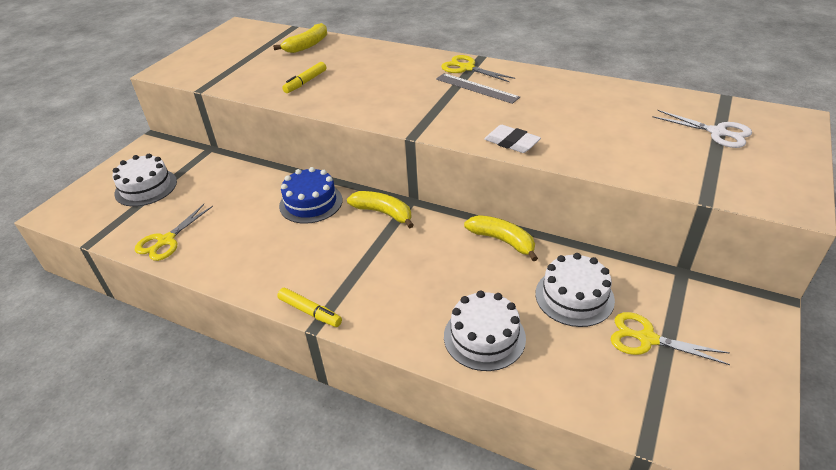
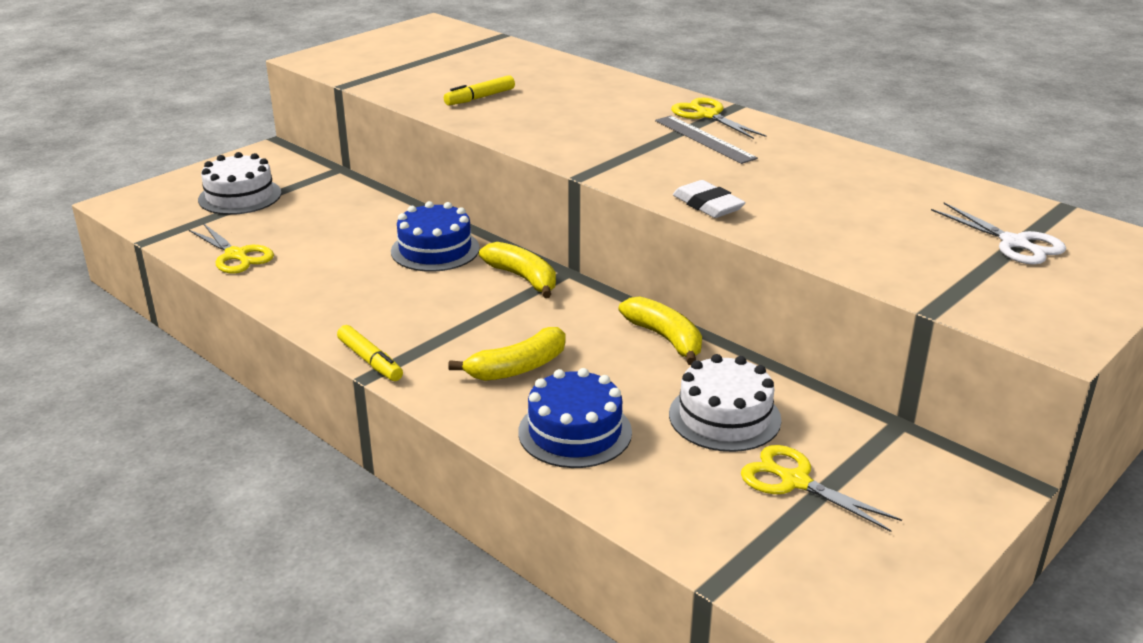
camera: 15 degrees right, 10 degrees down
(166, 241) = (236, 255): yellow scissors -> yellow scissors turned 90 degrees counterclockwise
(307, 45) = (507, 58): yellow banana -> yellow banana (517, 368)
(484, 337) = (575, 432): white cake -> blue cake

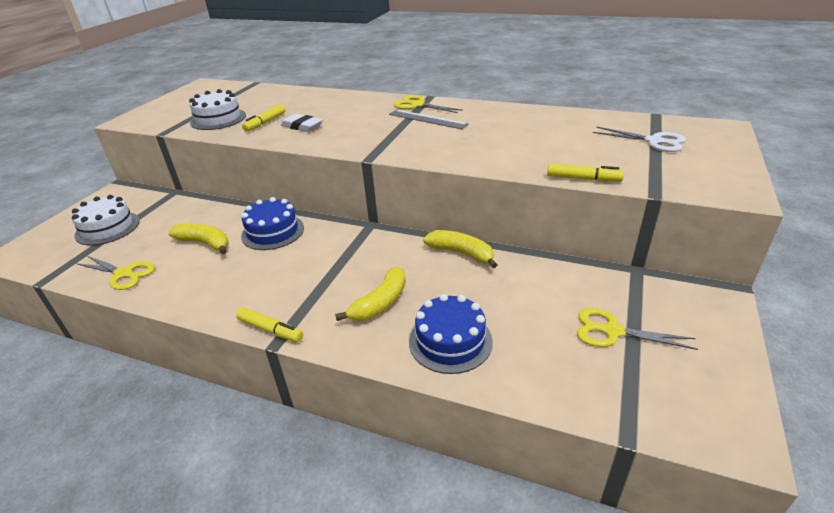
camera: 20 degrees left, 5 degrees up
(523, 278) = (344, 236): yellow banana -> yellow banana (205, 243)
(707, 205) = (464, 159): white eraser -> white eraser (302, 126)
(724, 417) = (536, 298): white cake -> white cake (218, 119)
(849, 268) = (583, 179): none -> yellow marker

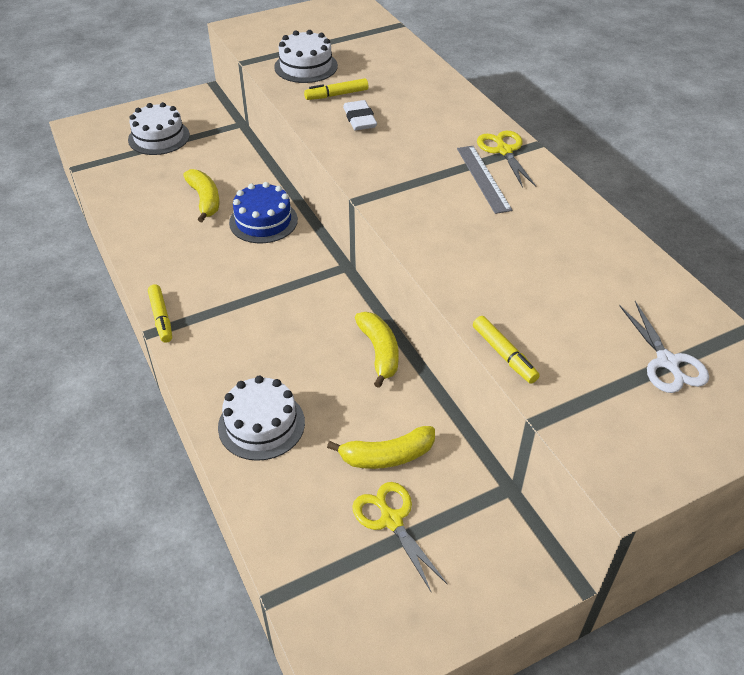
camera: 40 degrees right, 10 degrees up
(124, 274) = (127, 195): yellow scissors -> none
(380, 303) = (256, 352): yellow banana -> yellow banana (387, 456)
(450, 341) = (261, 424): blue cake -> white cake

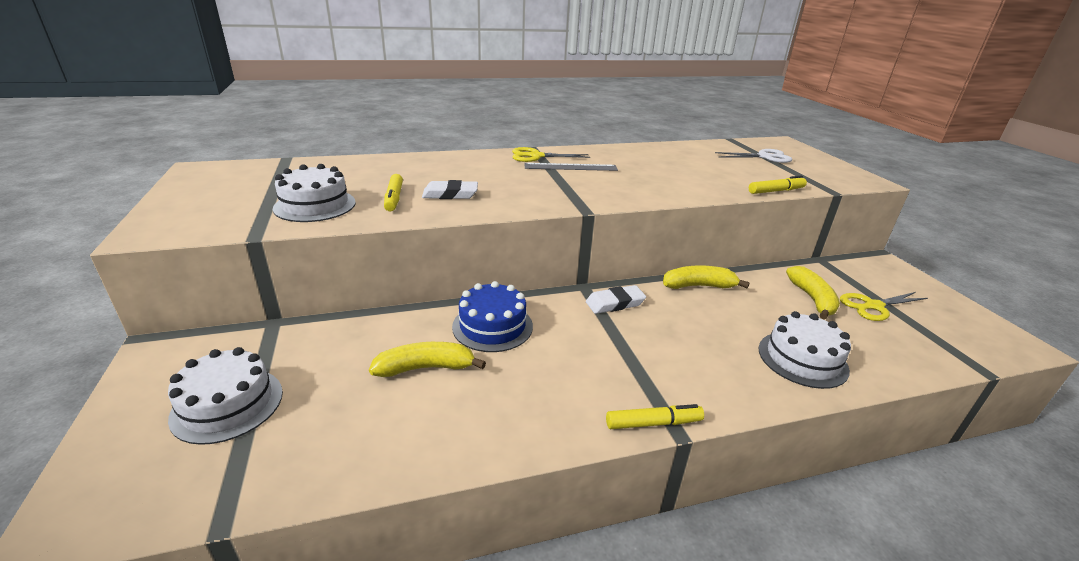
camera: 80 degrees left, 15 degrees down
(322, 289) = (615, 303): none -> white eraser

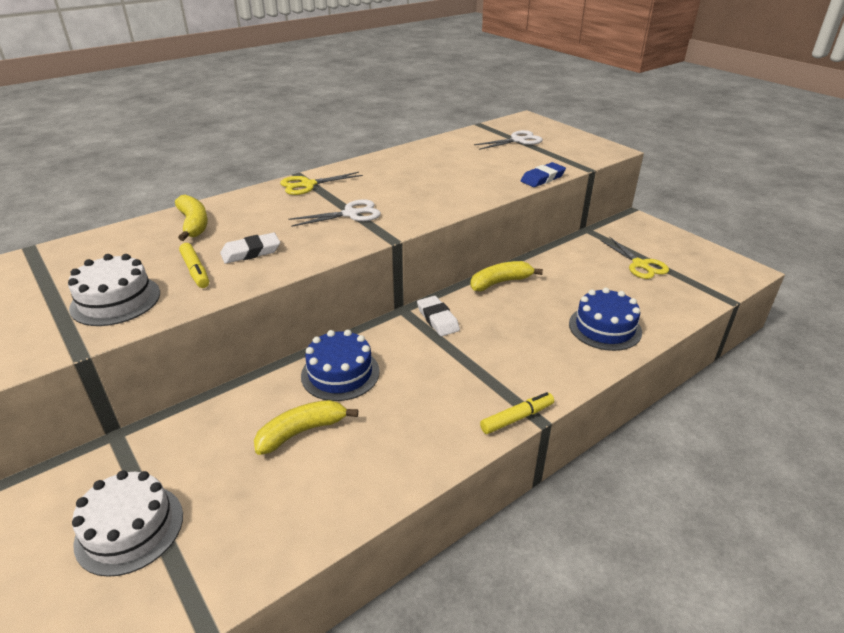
camera: 20 degrees left, 5 degrees up
(559, 184) = (351, 214): none -> white scissors
(570, 167) = (349, 191): grey ruler -> none
(615, 303) = (438, 319): white eraser -> white eraser turned 75 degrees counterclockwise
(776, 191) = (542, 178): yellow marker -> blue eraser
(802, 359) = (605, 327): white cake -> blue cake
(812, 299) = (594, 270): yellow banana -> yellow banana (194, 224)
(873, 306) = (640, 265): yellow scissors -> yellow scissors turned 75 degrees counterclockwise

